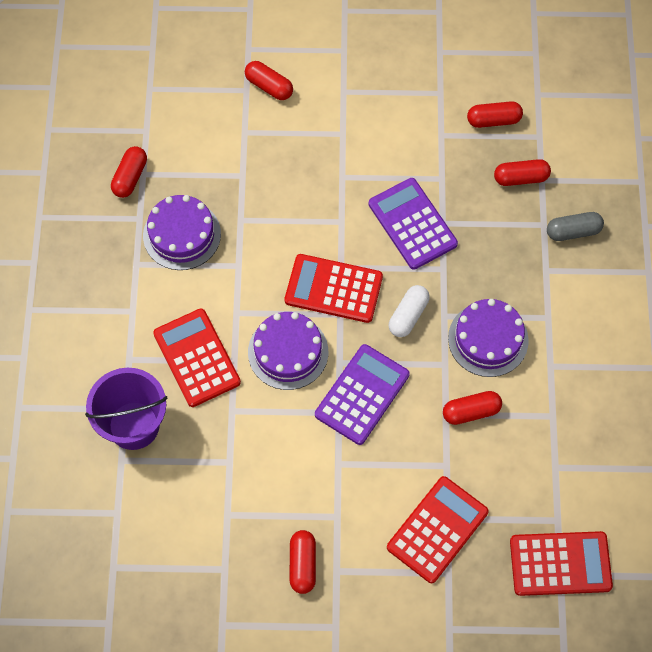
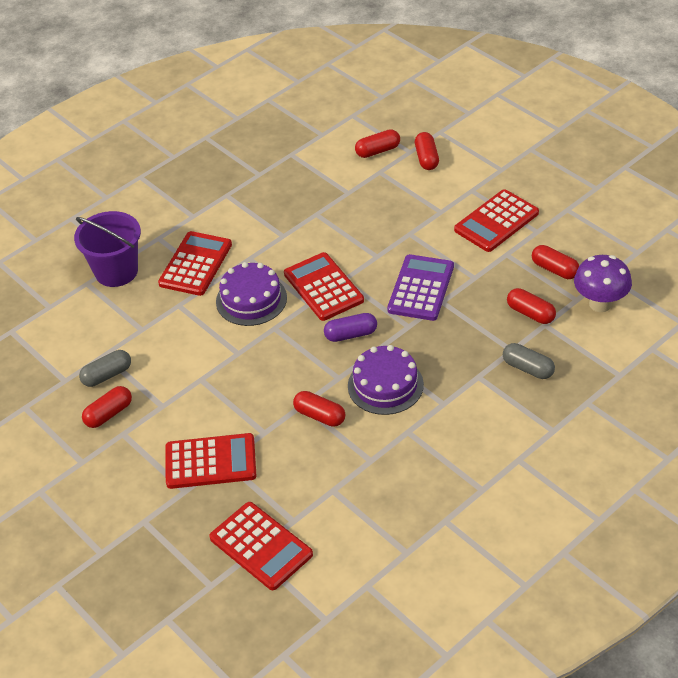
camera: 50 degrees right, 20 degrees down
(130, 177) = (281, 151): red capsule -> red capsule (378, 151)
(182, 235) = (271, 198): purple cake -> none
(255, 531) = (107, 375): none -> grey capsule
(362, 394) = (264, 354): purple calculator -> none
(398, 108) = (496, 221): none -> red calculator
(408, 315) = (351, 334): white capsule -> purple capsule
(560, 126) = (600, 304): none -> purple mushroom

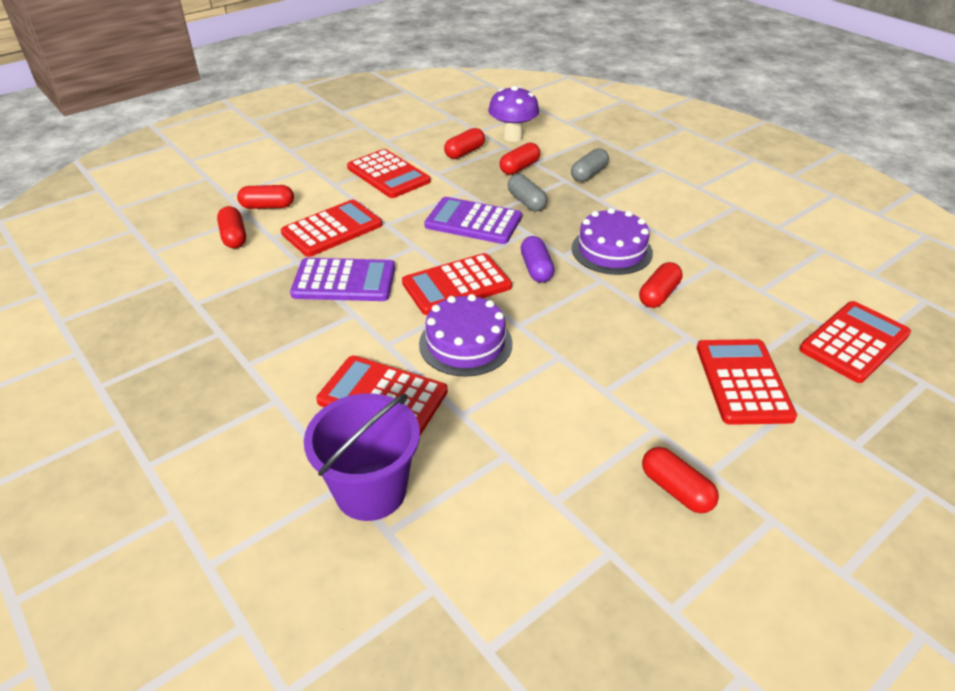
camera: 90 degrees left, 5 degrees down
(107, 375) = (599, 495): grey capsule -> grey capsule (526, 202)
(323, 223) = (344, 281): none -> purple calculator
(396, 203) = (332, 229): none -> red calculator

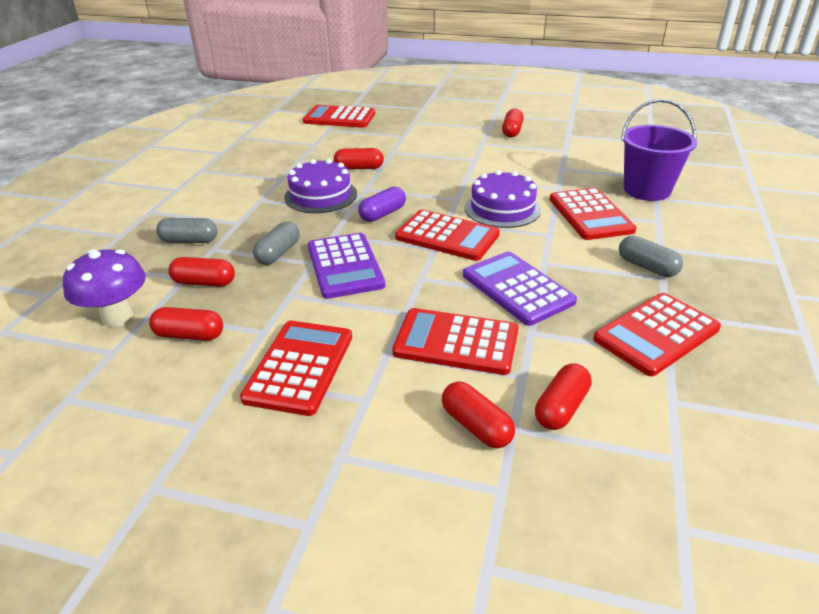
camera: 125 degrees left, 5 degrees down
(269, 367) = (647, 267): none -> grey capsule
(743, 382) = (413, 133): red calculator -> red calculator (656, 334)

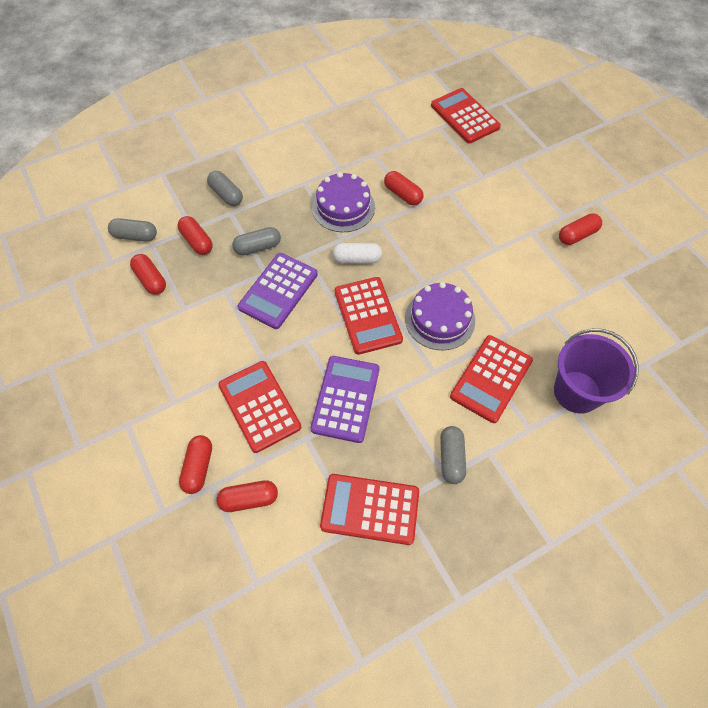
camera: 45 degrees right, 25 degrees up
(118, 317) = (135, 236): purple mushroom -> grey capsule
(299, 367) = (171, 350): red calculator -> none
(382, 214) = (357, 259): purple capsule -> white capsule

